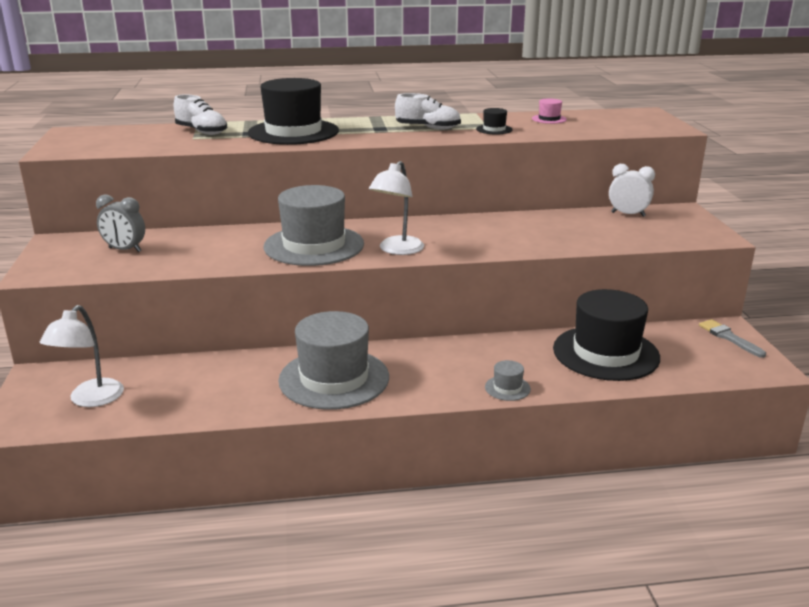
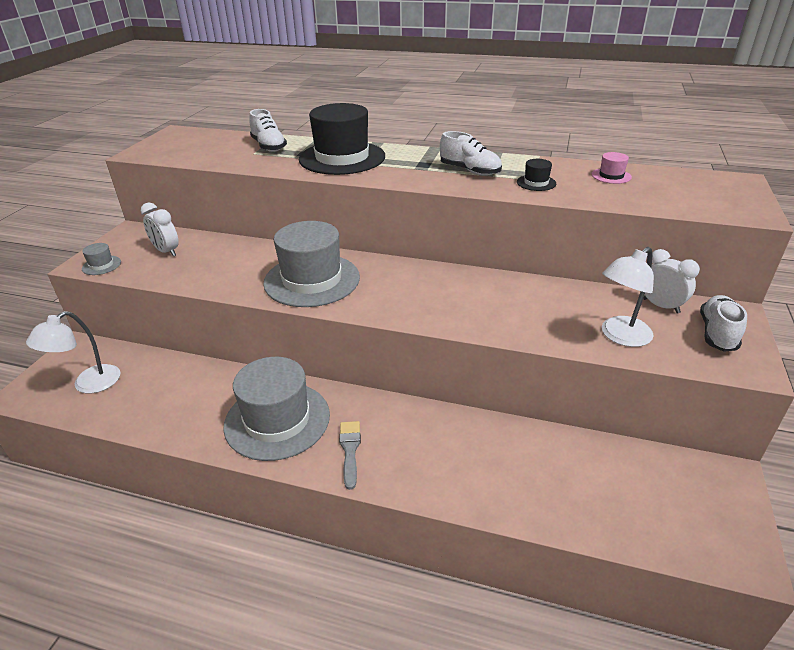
camera: 25 degrees right, 10 degrees up
(125, 250) = (166, 251): grey clock -> white clock
(397, 250) = (379, 303): white lamp -> white lamp (620, 336)
(507, 388) = (422, 485): grey hat -> grey hat (101, 265)
(606, 353) = (557, 469): black hat -> none
(680, 223) = (717, 333): none -> white shoe
(728, 337) = (721, 491): grey brush -> grey brush (350, 450)

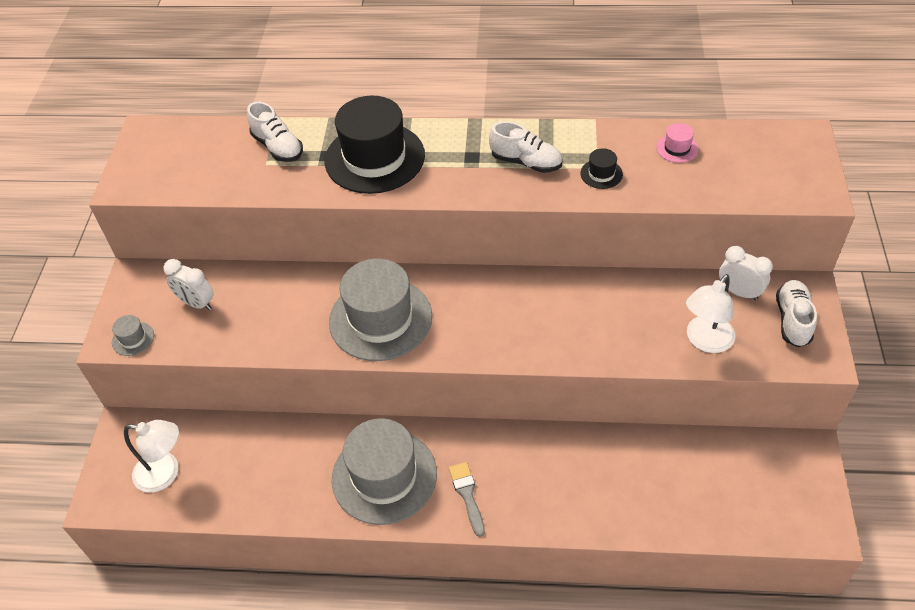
camera: 10 degrees left, 15 degrees up
(88, 384) = (165, 473): white lamp -> white lamp turned 105 degrees counterclockwise

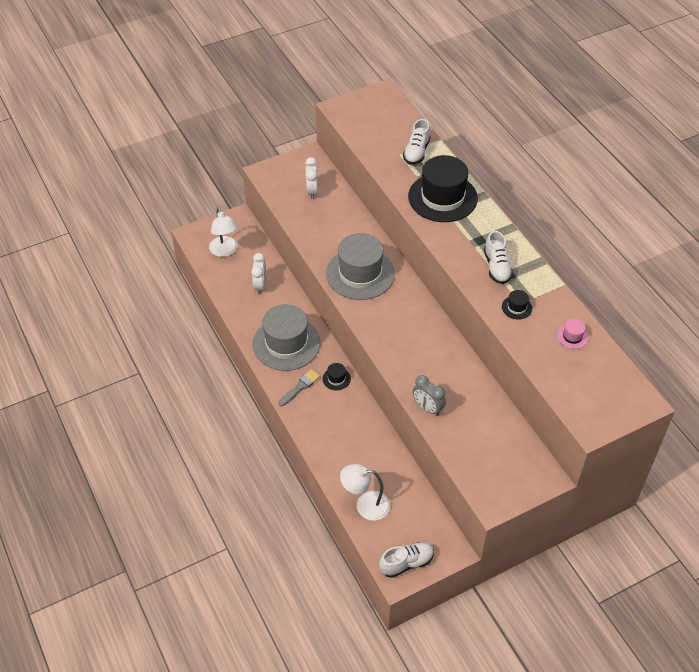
camera: 55 degrees right, 0 degrees up
(133, 339) = (271, 180): grey hat -> none
(482, 446) = (336, 379): none -> black hat
(644, 353) = (428, 408): none -> grey clock
(705, 341) = (460, 436): white lamp -> white lamp (365, 505)
(739, 292) = (515, 440): white clock -> white clock (260, 285)
(793, 320) = (513, 477): white shoe -> white shoe (406, 563)

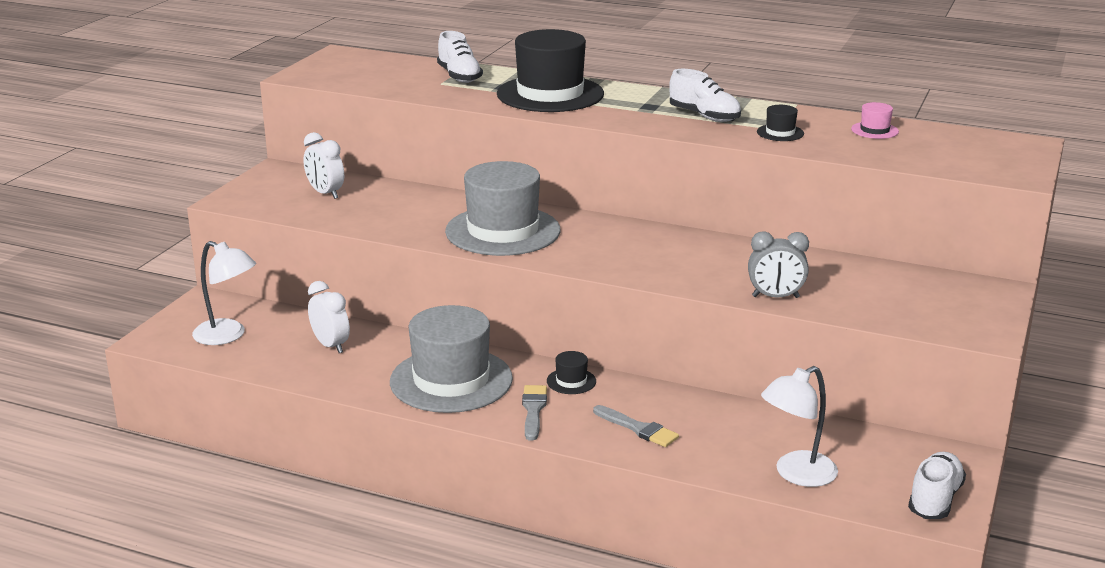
camera: 40 degrees left, 25 degrees down
(331, 429) = (638, 428): none -> grey brush

